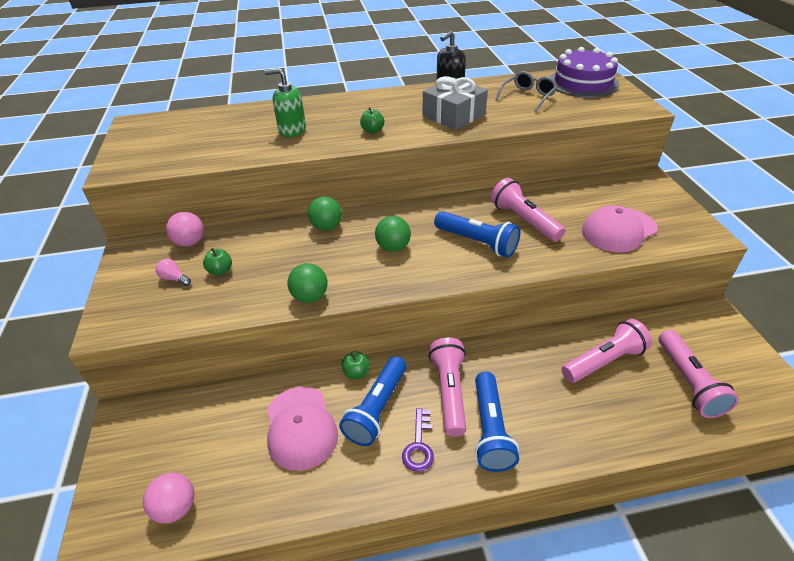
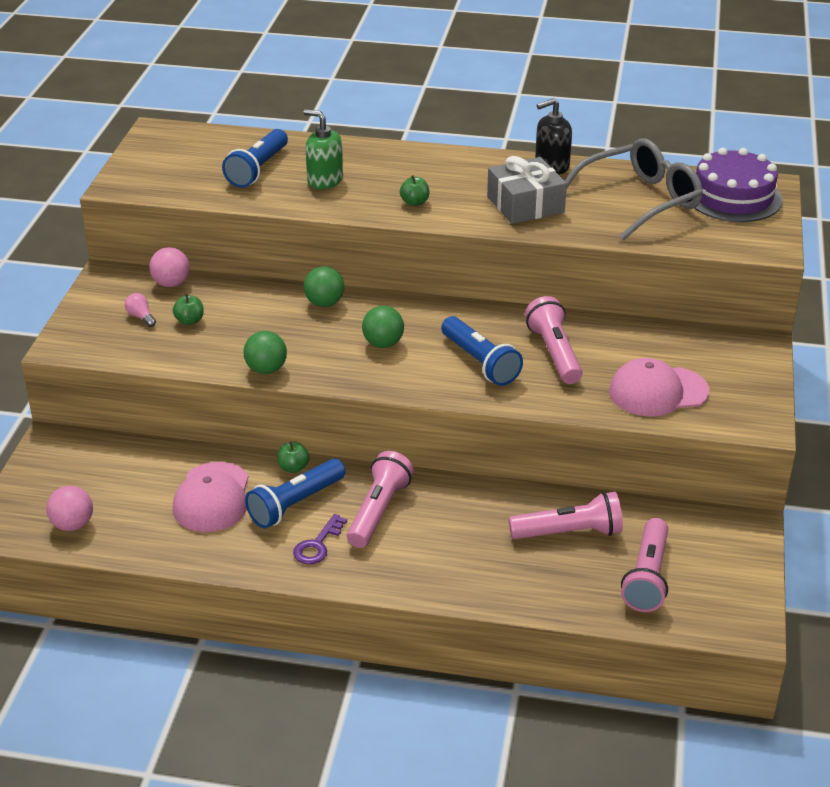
camera: 20 degrees right, 5 degrees down
(490, 430) = (397, 554): blue flashlight -> blue flashlight (258, 169)
(528, 97) = (640, 200): grey glasses -> grey glasses, size x1.75

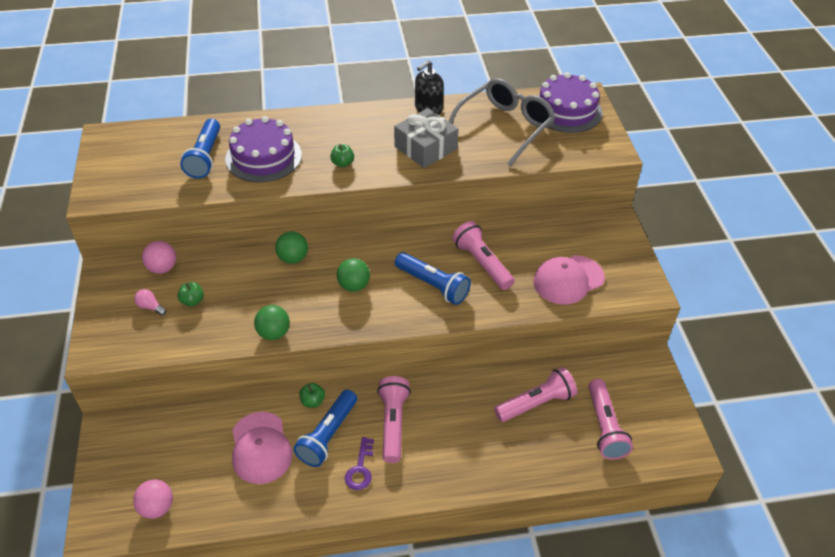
camera: 20 degrees left, 10 degrees up
(324, 180) = (263, 157): green soap dispenser -> purple cake

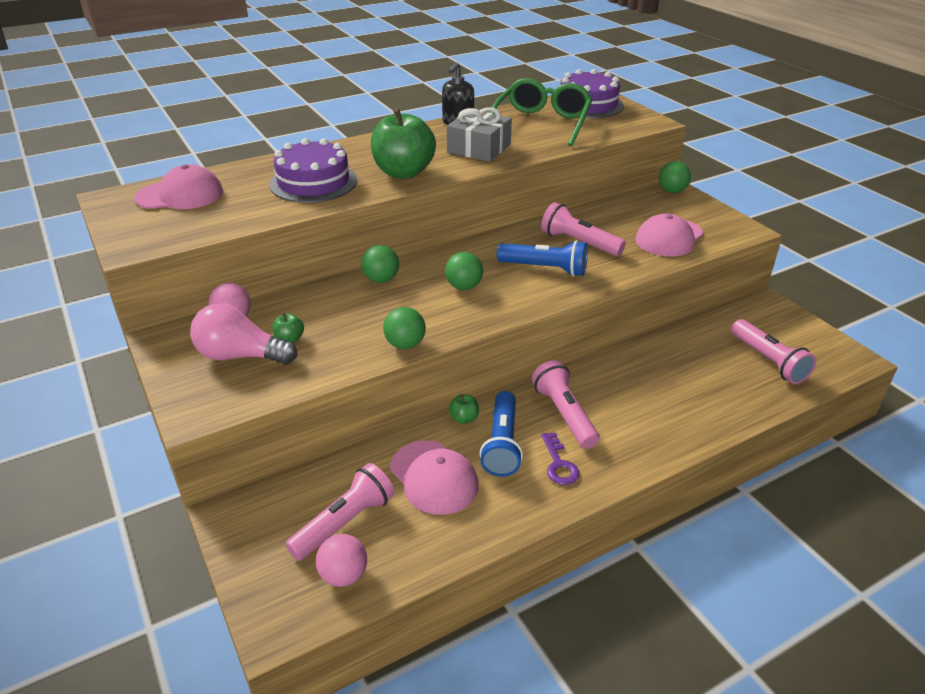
camera: 20 degrees left, 10 degrees down
(150, 307) = (240, 356): pink light bulb -> pink light bulb, size x2.33
(155, 146) = (180, 195): none -> pink cap
(205, 157) = (246, 193): blue flashlight -> none
(342, 163) = (403, 172): green apple -> green apple, size x2.45
(505, 127) = (542, 123): grey glasses -> green glasses
(536, 403) = (691, 359): pink flashlight -> pink flashlight (345, 523)
(612, 222) = (672, 191): none -> green ball

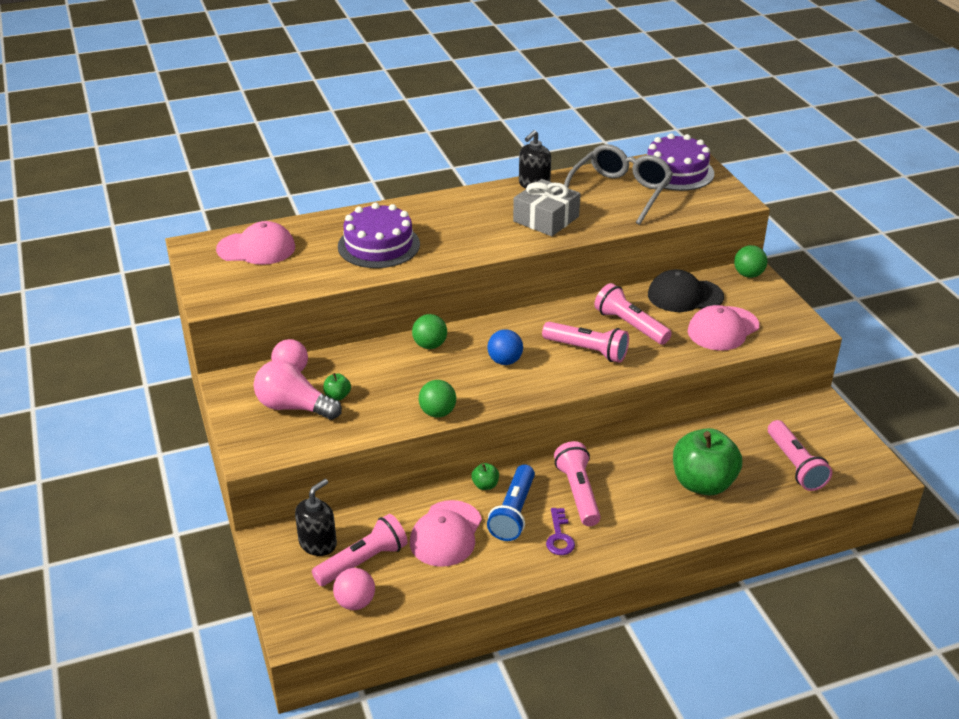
camera: 10 degrees right, 0 degrees up
(287, 508) = (318, 543): none -> black soap dispenser
(403, 172) = (465, 242): green apple -> green apple (703, 483)
(434, 477) = (446, 534): pink cap -> pink cap turned 45 degrees clockwise
(464, 286) = (505, 361): green ball -> blue ball
(542, 123) = (620, 192): green glasses -> grey glasses
(545, 269) = (587, 350): blue flashlight -> pink flashlight
(621, 213) = (685, 296): none -> black cap

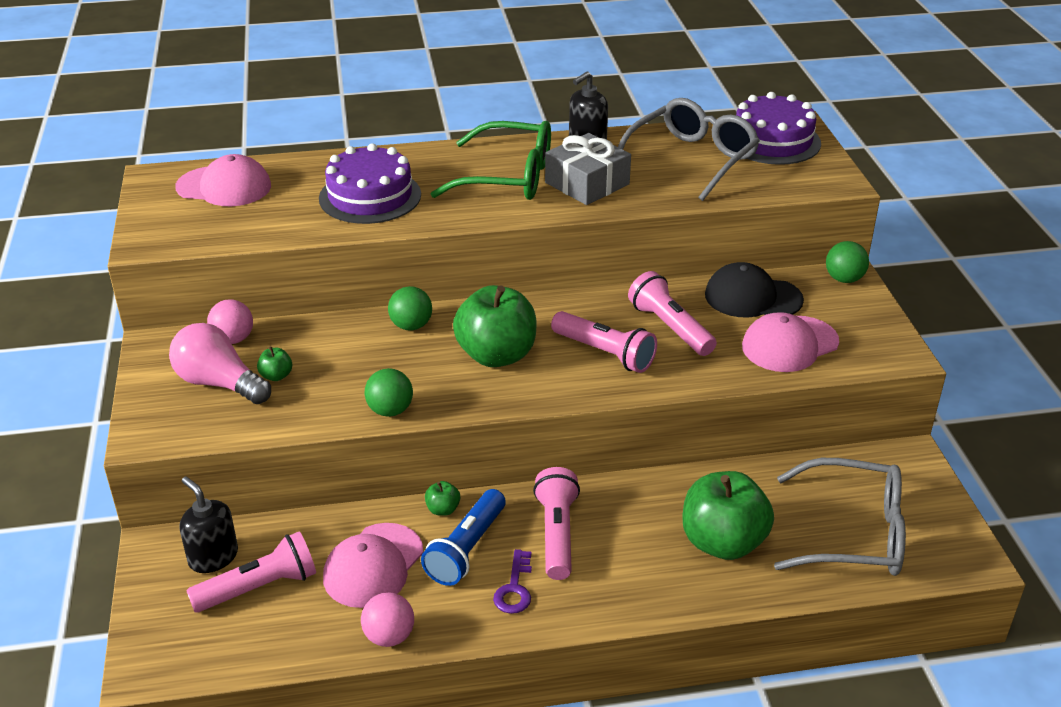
camera: 10 degrees right, 0 degrees up
(318, 543) = (213, 557): black soap dispenser -> black soap dispenser turned 90 degrees counterclockwise
(355, 602) = (231, 639): pink ball -> pink ball (389, 636)
(482, 219) = (508, 177): none -> green glasses
(505, 361) = (496, 355): blue ball -> green apple
(795, 465) = (853, 533): pink flashlight -> grey glasses

